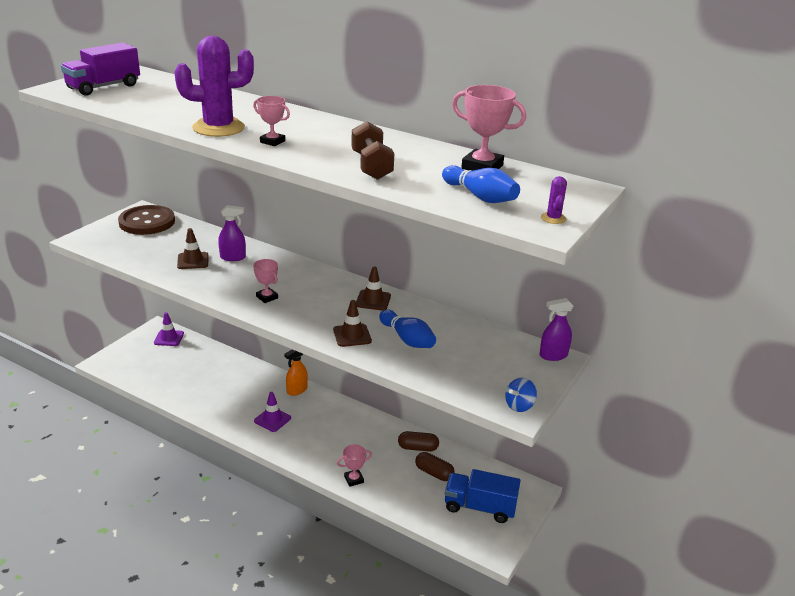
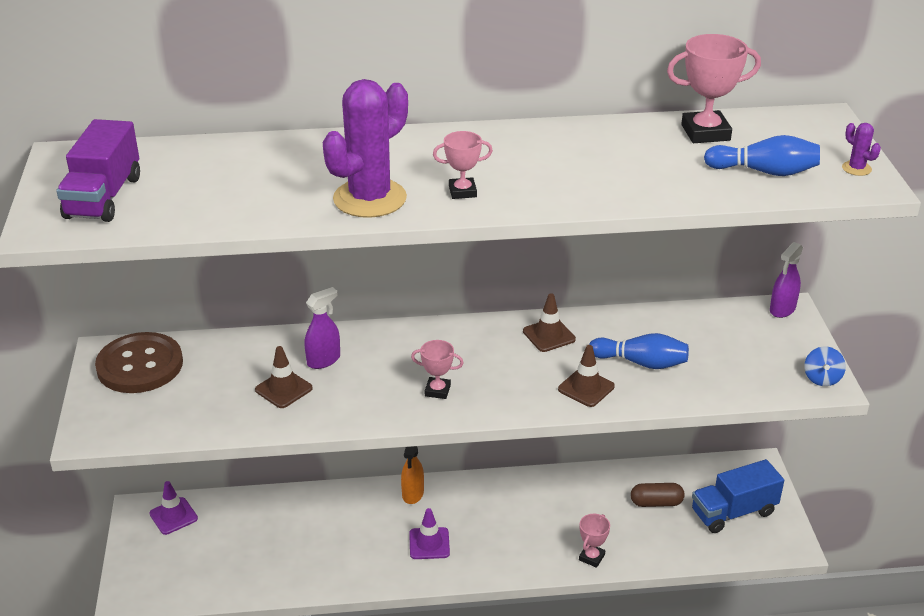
camera: 35 degrees left, 5 degrees up
(371, 166) = (613, 179): brown dumbbell -> none
(418, 448) = (611, 485): brown capsule -> none

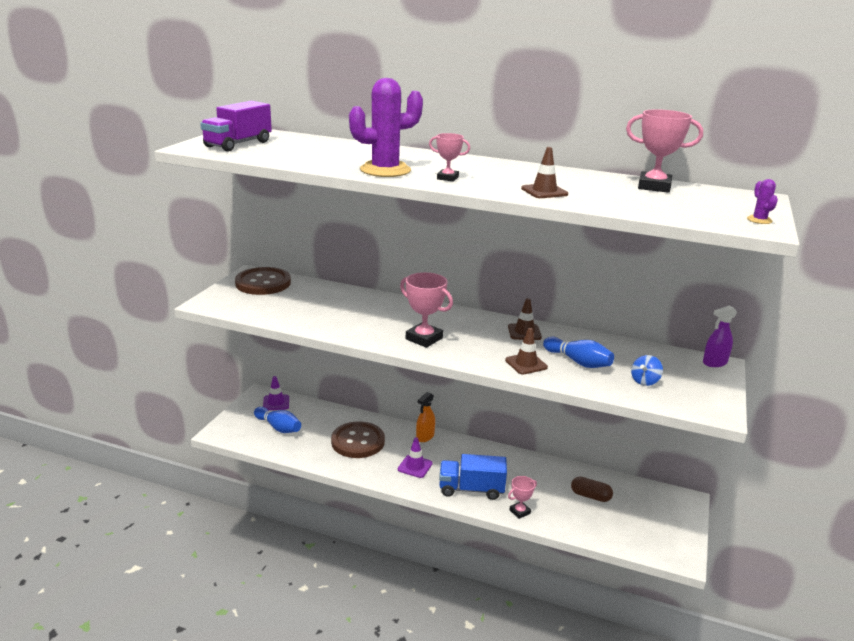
camera: 25 degrees right, 10 degrees down
(283, 389) = (331, 313): brown traffic cone -> brown traffic cone (544, 191)
(324, 360) = (368, 307): purple spray bottle -> none
(331, 535) = (358, 441): none -> brown button
(437, 390) = (424, 338): pink trophy -> pink trophy, size x1.71
(733, 512) = (647, 521): blue truck -> blue truck (471, 489)
(764, 171) = (679, 208): blue bowling pin -> blue bowling pin (278, 427)
(822, 378) = (716, 407): blue spinning top -> blue spinning top (645, 381)

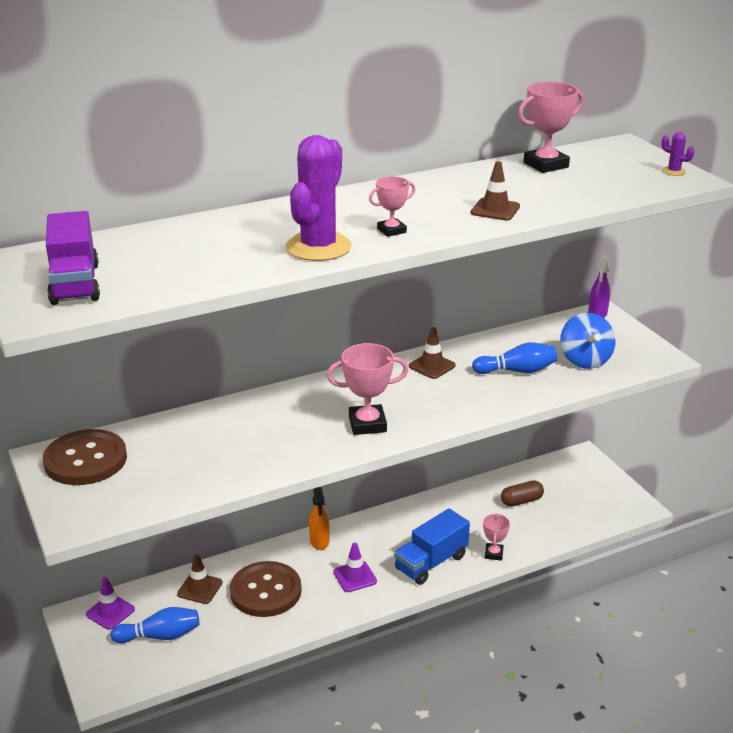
camera: 45 degrees left, 5 degrees up
(526, 364) = (486, 397): brown traffic cone -> brown traffic cone (200, 588)
(645, 381) = (585, 360): blue spinning top -> blue spinning top, size x1.71

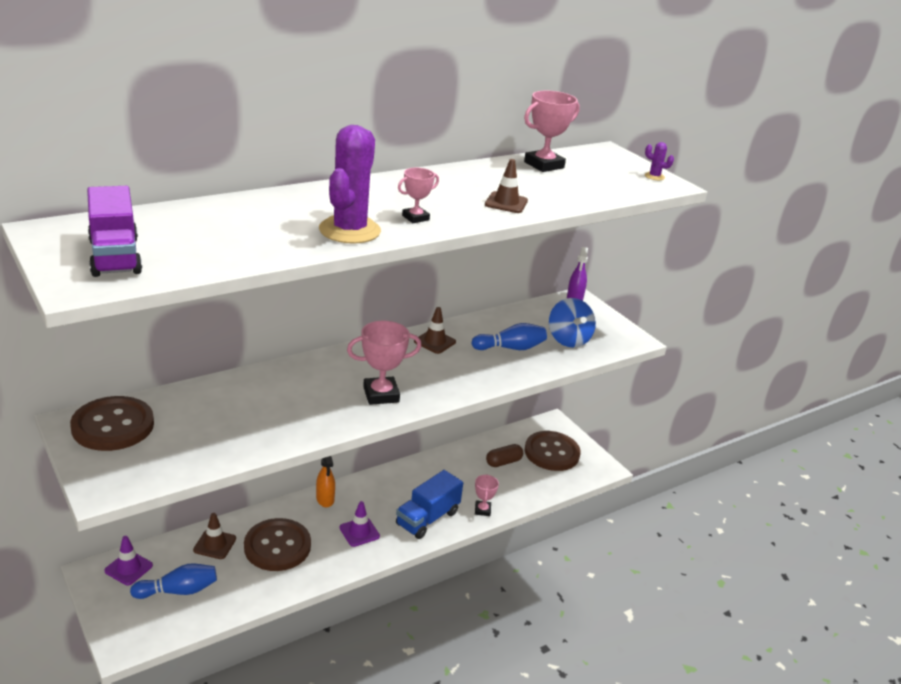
camera: 10 degrees left, 0 degrees up
(578, 490) = (551, 452): none -> brown button

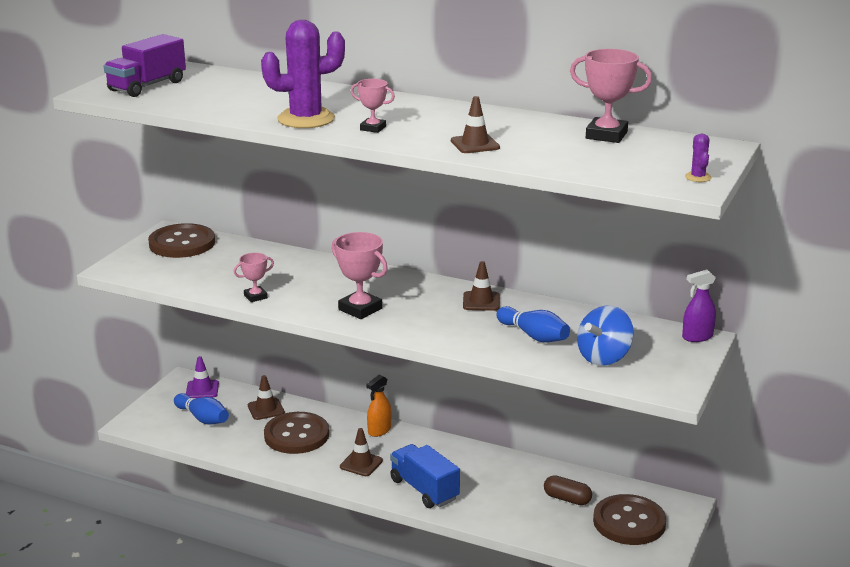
camera: 60 degrees right, 5 degrees down
(359, 532) = (361, 464): purple traffic cone -> brown traffic cone
(427, 518) = (424, 489): blue truck -> blue truck turned 45 degrees clockwise
(482, 510) = (477, 514): pink trophy -> pink trophy (255, 296)

